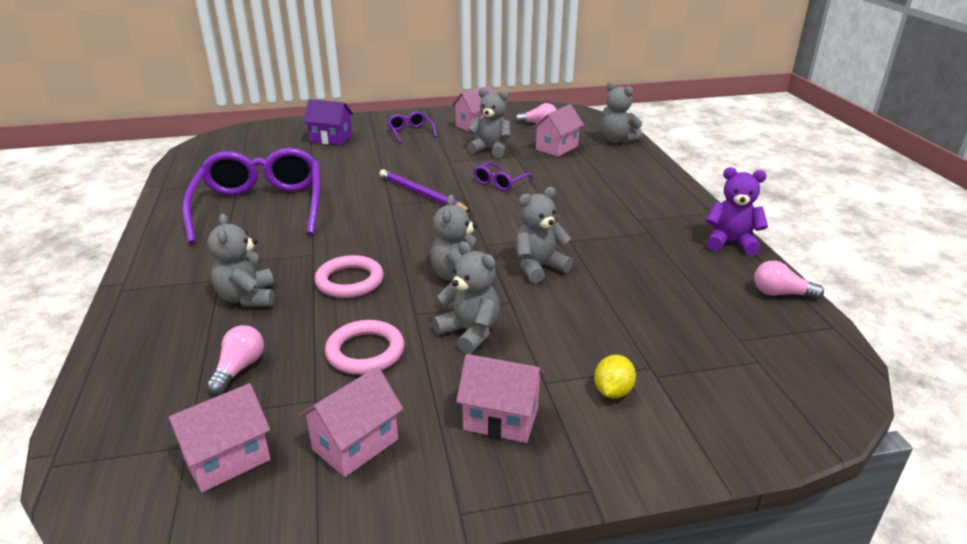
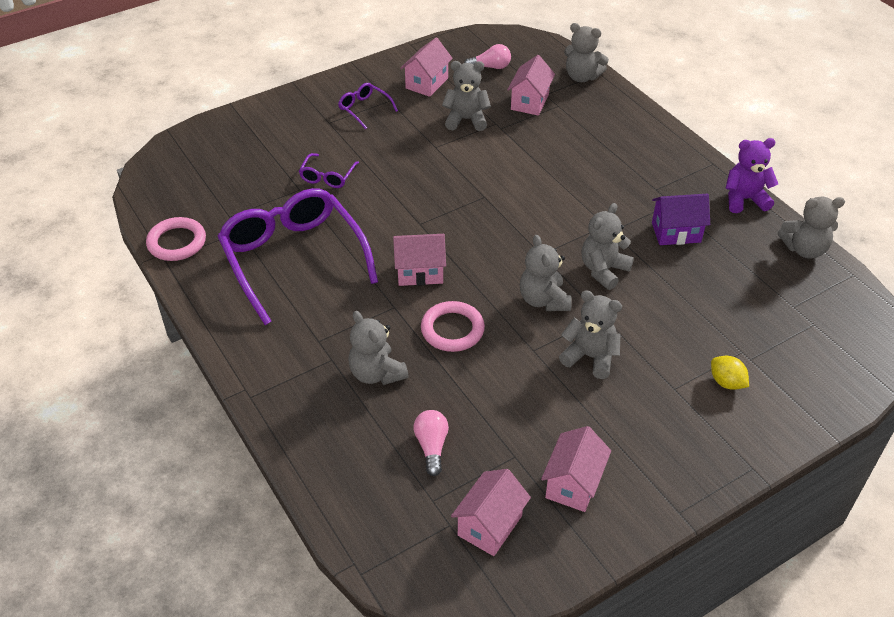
camera: 20 degrees left, 15 degrees up
(331, 139) = (285, 139): purple house -> purple house (676, 232)
(365, 352) = (520, 400): pink ring -> pink ring (177, 242)
(421, 194) = (440, 202): purple pencil -> none
(500, 182) = (505, 167): purple glasses -> purple glasses (327, 177)
(501, 419) = (662, 430): pink house -> pink house (420, 272)
(612, 391) = (726, 382): yellow lemon -> yellow lemon turned 45 degrees counterclockwise
(780, 294) = (804, 249): pink light bulb -> grey teddy bear

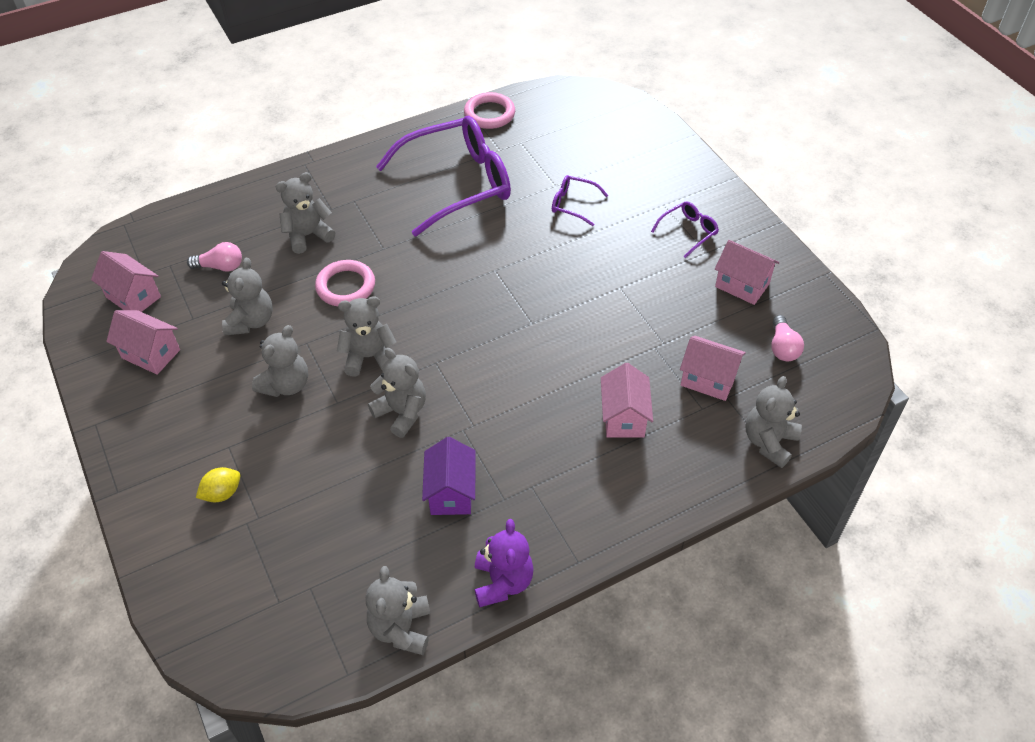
camera: 95 degrees right, 5 degrees up
(420, 272) = (425, 267): pink house -> pink house (623, 417)
(466, 120) = (670, 316): grey teddy bear -> grey teddy bear (251, 321)

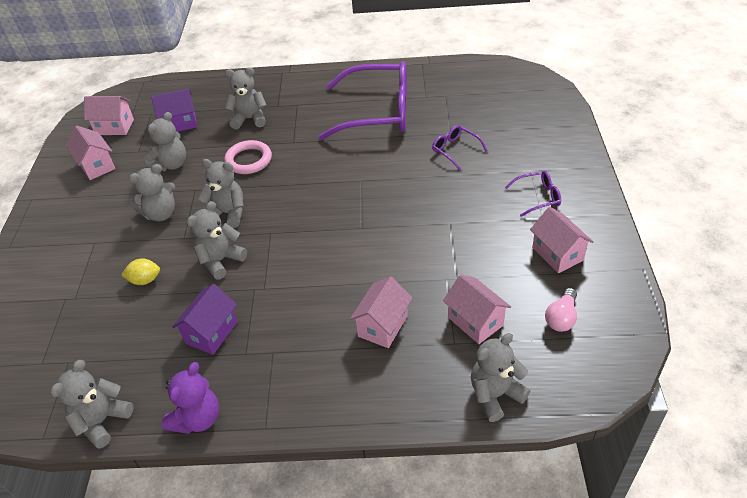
camera: 30 degrees right, 5 degrees down
(133, 297) = (114, 127): pink house -> pink house turned 60 degrees counterclockwise
(220, 266) = (180, 123): pink light bulb -> purple house
(222, 493) = (66, 272): yellow lemon -> yellow lemon (145, 280)
(401, 412) = (221, 260): grey teddy bear -> grey teddy bear turned 120 degrees counterclockwise
(489, 114) = (435, 70): pink ring -> none

